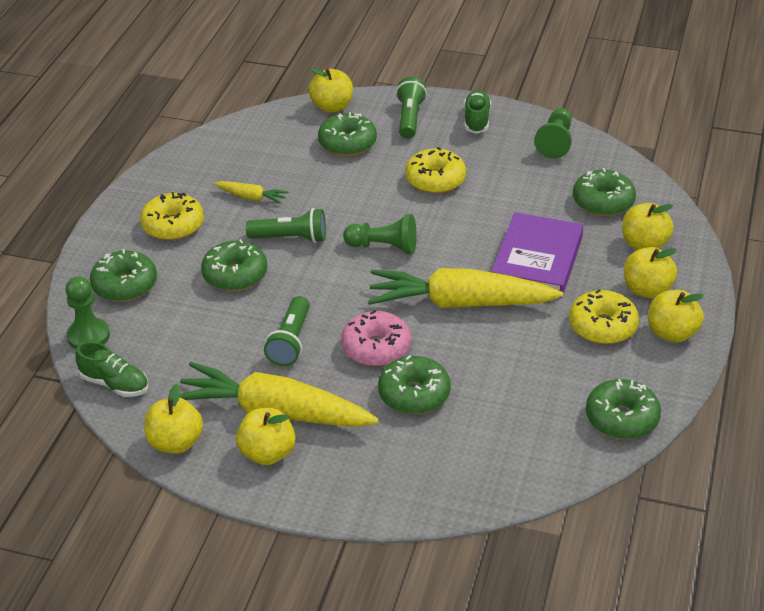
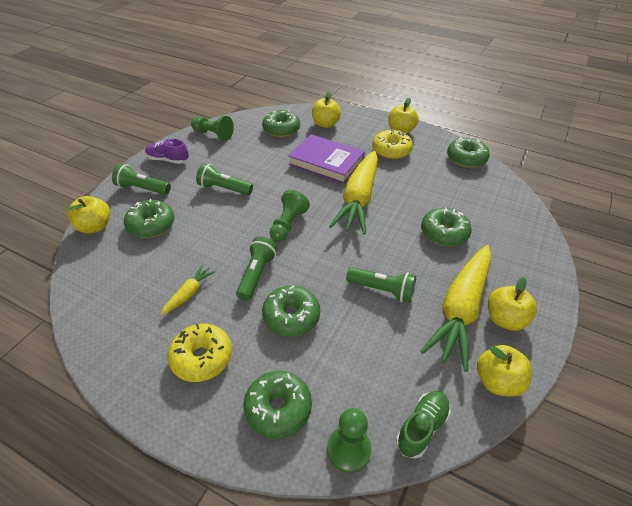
camera: 80 degrees left, 5 degrees up
(376, 348) = (396, 244): pink donut -> none
(435, 180) = (224, 188): yellow donut -> green flashlight
(476, 120) = (168, 160): green shoe -> purple shoe
(647, 290) = (364, 131): yellow apple -> none

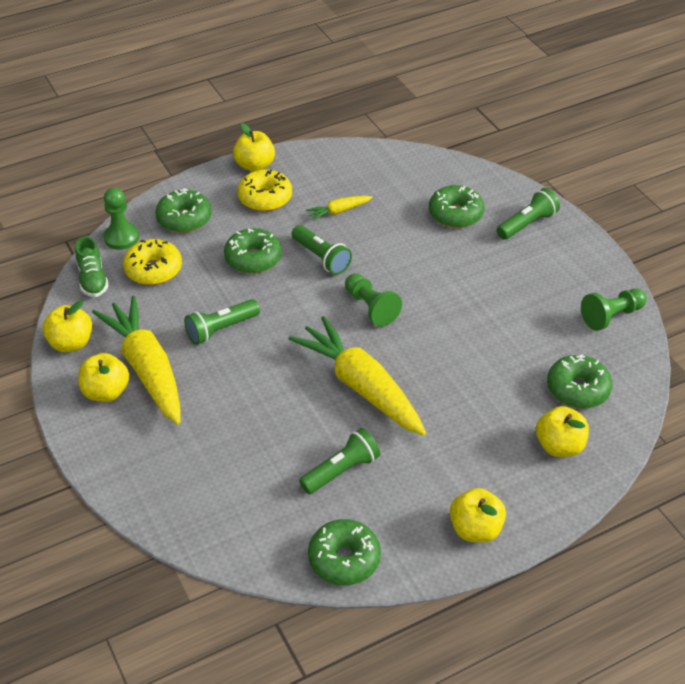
camera: 125 degrees right, 0 degrees up
(95, 227) = (484, 180): yellow apple -> yellow apple (255, 165)
(168, 160) = (575, 258): purple shoe -> none
(189, 293) = (338, 211): yellow carrot -> yellow carrot turned 90 degrees clockwise
(224, 188) = (477, 283): green flashlight -> green flashlight (341, 471)
(326, 162) = (460, 397): purple book -> none
(391, 150) = (432, 482): yellow donut -> yellow donut (153, 270)
(444, 233) = (240, 426): green donut -> none

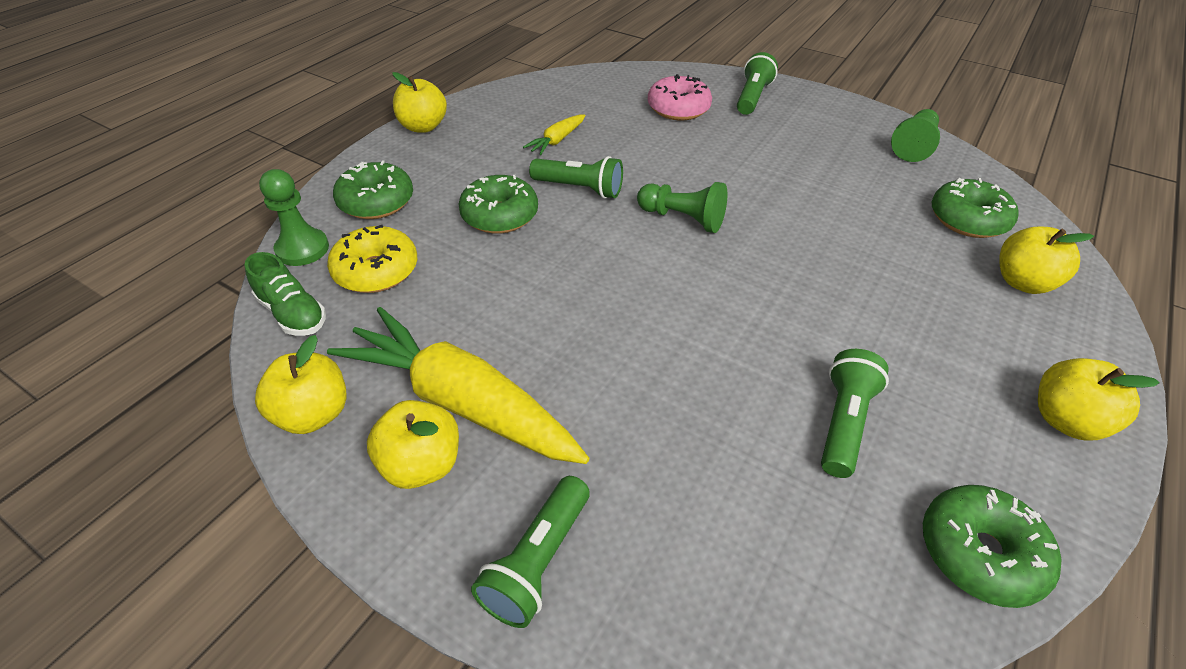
camera: 30 degrees left, 0 degrees up
(221, 329) = (526, 308): green flashlight -> green flashlight (537, 561)
(265, 198) = (461, 153): yellow donut -> none
(360, 386) = (757, 306): yellow carrot -> none
(455, 214) = (678, 109): green donut -> pink donut

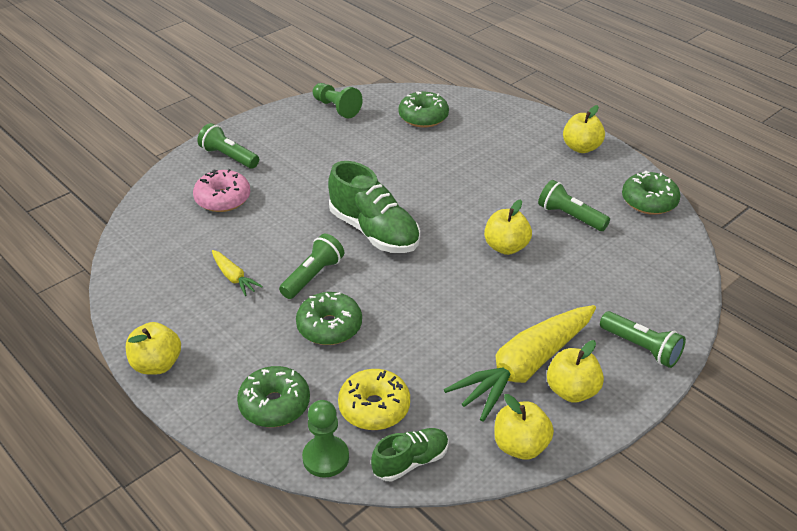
camera: 75 degrees left, 5 degrees down
(683, 219) = (374, 231): green pawn -> green shoe
(1023, 282) = (484, 120): yellow apple -> yellow apple (506, 247)

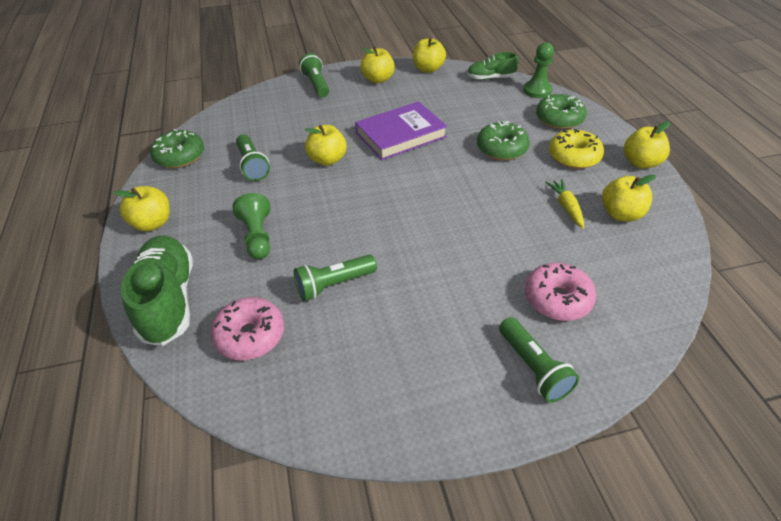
camera: 150 degrees left, 5 degrees up
(177, 288) = (620, 214): none -> yellow apple
(313, 276) = (496, 187): green flashlight -> green flashlight (334, 285)
(336, 108) = (342, 408): green pawn -> green pawn (257, 236)
(374, 231) = (420, 207): green shoe -> green shoe (168, 300)
(374, 407) = (496, 102): yellow donut -> yellow donut (573, 157)
(423, 117) = (250, 335): green donut -> pink donut
(458, 305) = (400, 135): none -> purple book
(524, 368) = (393, 94): yellow carrot -> none

